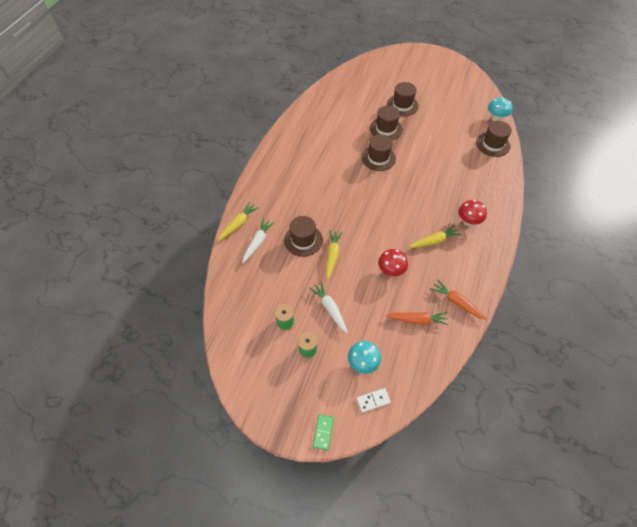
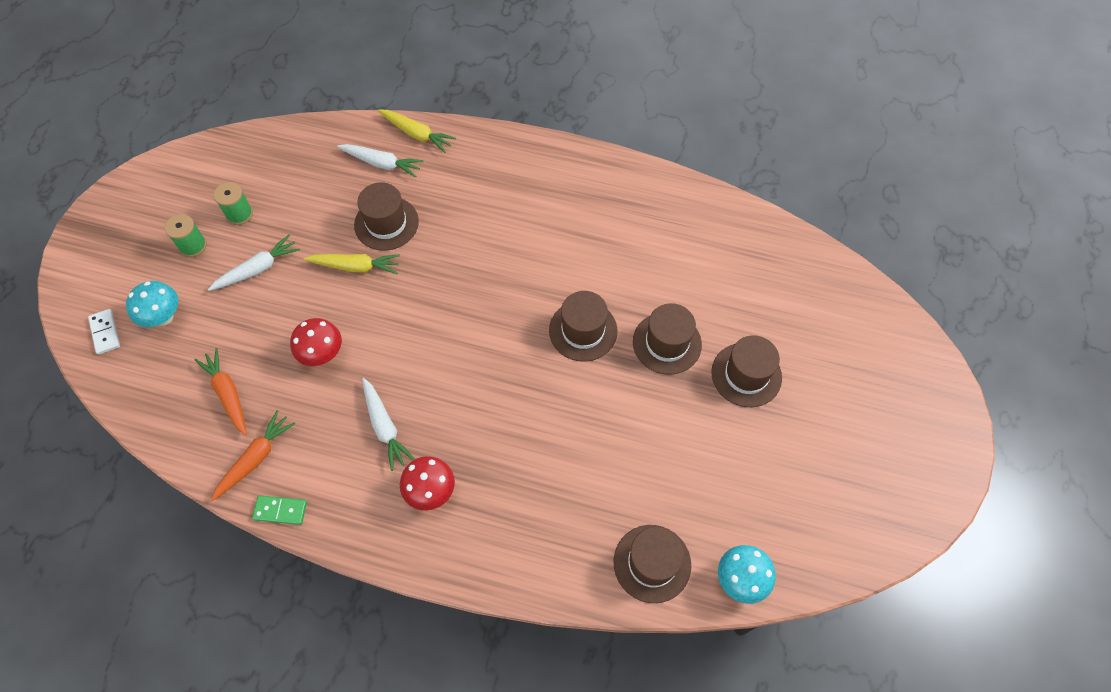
camera: 85 degrees right, 5 degrees up
(323, 432) = (72, 273): green domino -> green domino (280, 511)
(417, 320) = (228, 394): orange carrot -> orange carrot turned 150 degrees clockwise
(434, 241) = (384, 427): yellow carrot -> white carrot

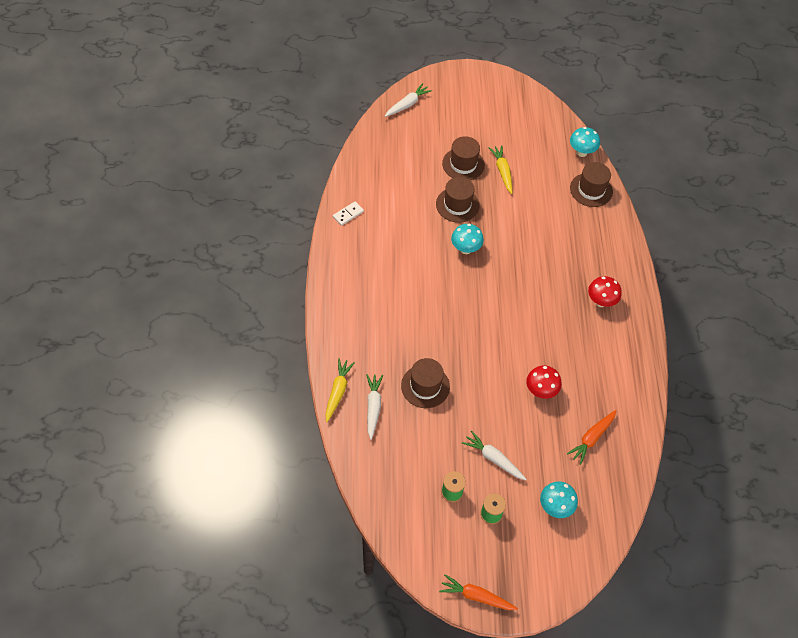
camera: 110 degrees left, 5 degrees down
(105, 332) = (583, 543): white domino -> white domino (348, 214)
(255, 458) = (625, 403): orange carrot -> orange carrot (476, 596)
(280, 511) = (648, 377): green domino -> none
(355, 266) = (468, 394): yellow carrot -> yellow carrot (502, 172)
(384, 427) = (573, 338): white carrot -> white carrot (407, 104)
(583, 330) = (465, 249): brown hat -> turquoise mushroom

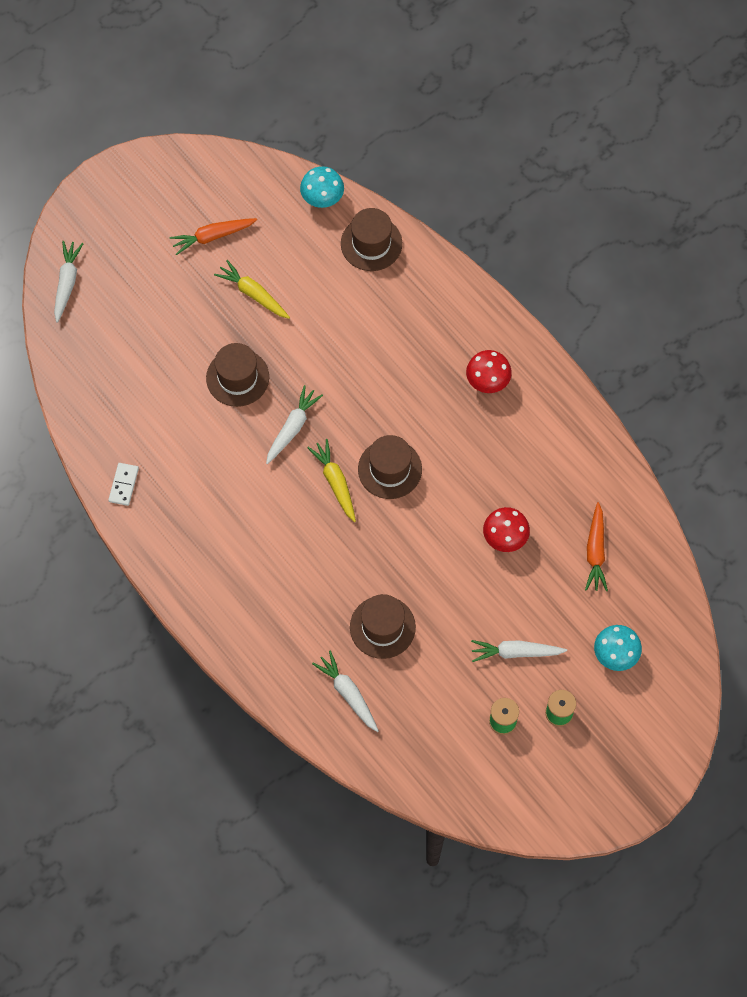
camera: 35 degrees left, 10 degrees up
(338, 391) = (296, 706): yellow carrot -> yellow carrot (335, 482)
(463, 164) = (200, 318): brown hat -> brown hat (390, 469)
(465, 249) = (292, 428): turquoise mushroom -> white carrot
(476, 596) = (610, 808): orange carrot -> orange carrot (212, 236)

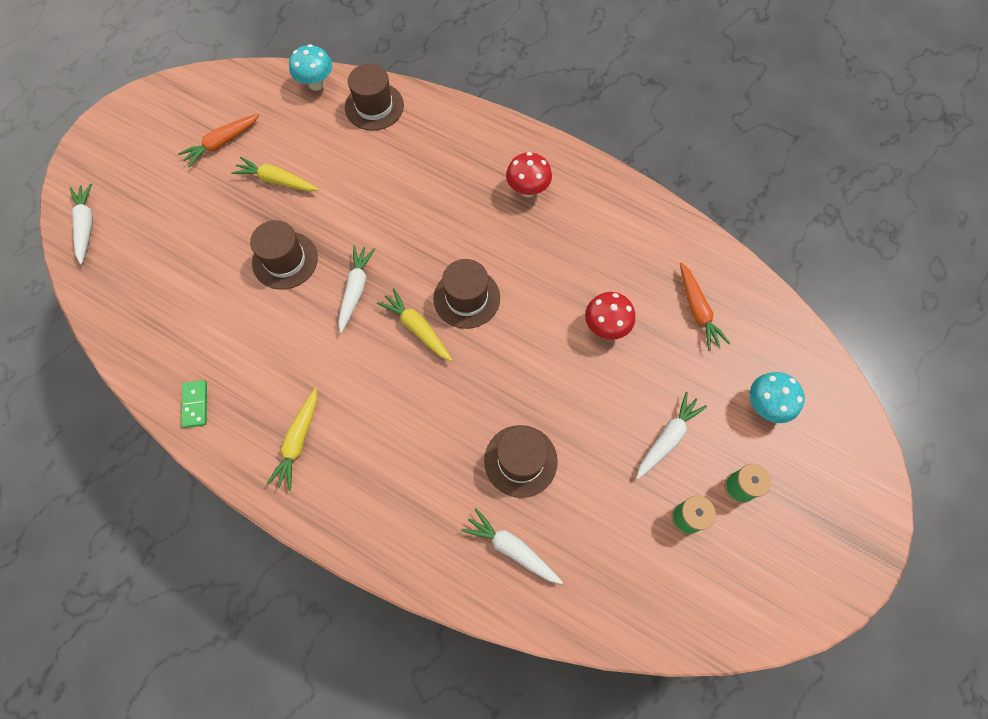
camera: 20 degrees left, 0 degrees up
(124, 485) = (195, 404): white domino -> green domino
(201, 546) = (298, 441): none -> yellow carrot
(516, 652) = (667, 438): white carrot -> white carrot turned 150 degrees clockwise

